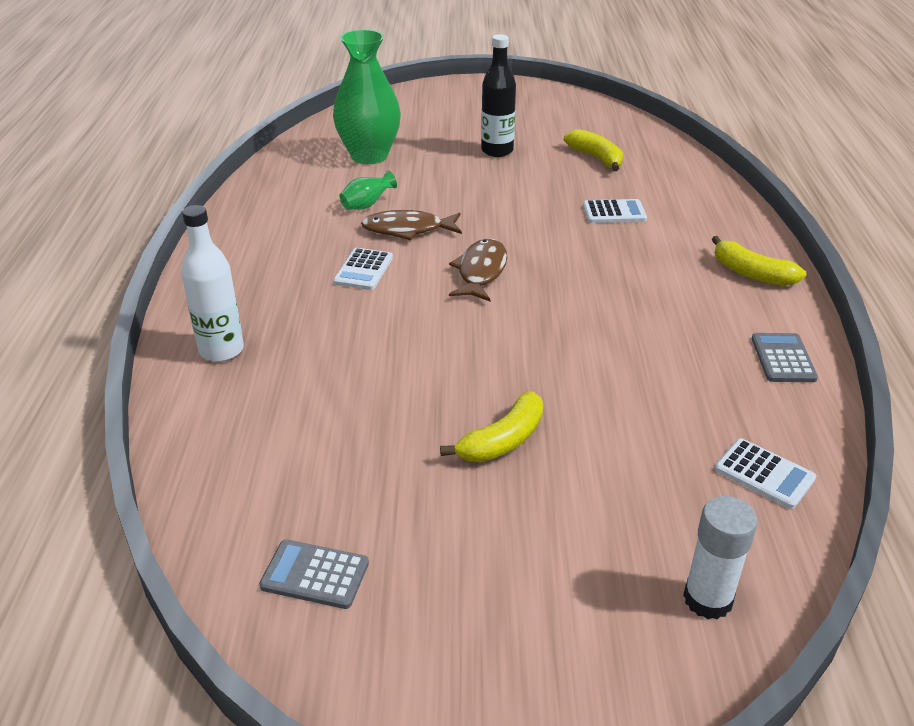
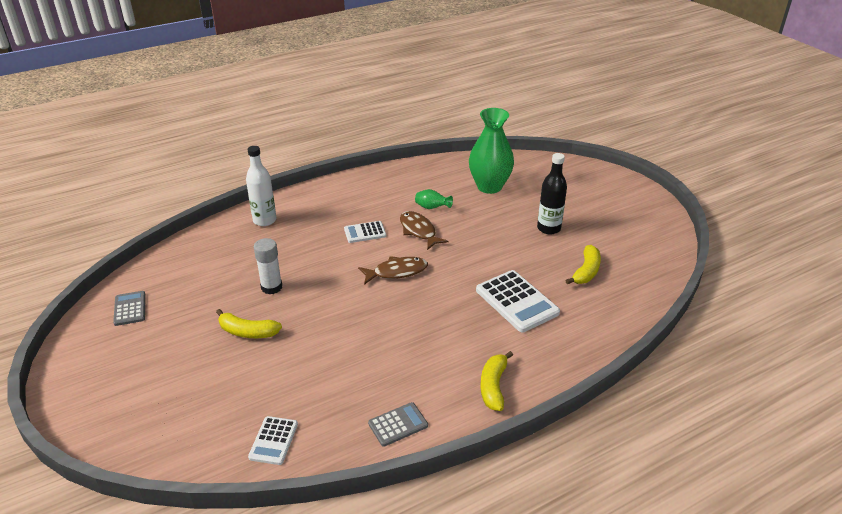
camera: 60 degrees right, 0 degrees up
(614, 212) = (516, 301): white calculator -> white calculator, size x1.75
(707, 599) = (163, 440): white glue stick -> white glue stick (271, 287)

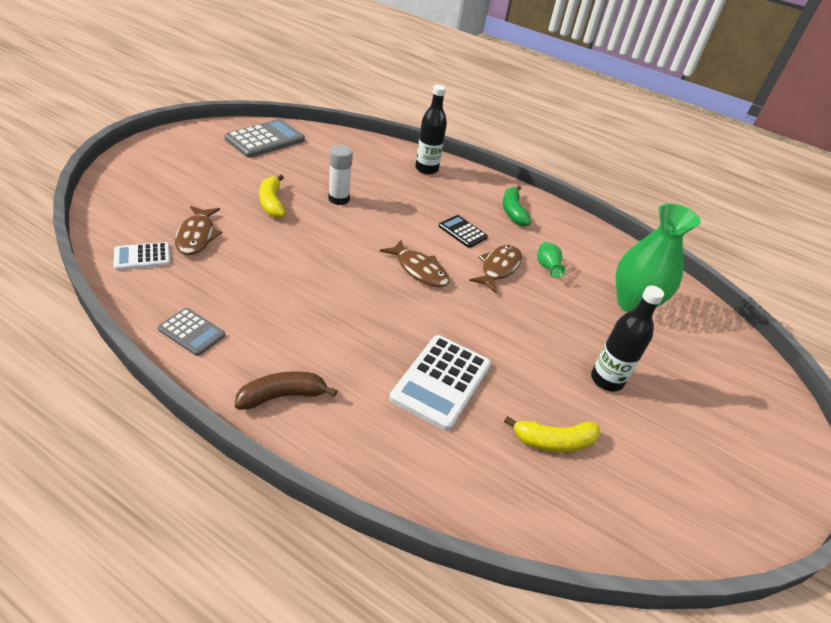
camera: 55 degrees right, 5 degrees up
(130, 309) = (265, 139): grey calculator -> grey calculator, size x1.75
(264, 220) = (426, 169): white bottle -> black bottle
(266, 395) = (197, 236): none -> brown fish
(357, 197) = (513, 211): none -> green banana
(365, 232) = (462, 232): white calculator -> black calculator
(493, 386) = (282, 396): yellow banana -> brown banana

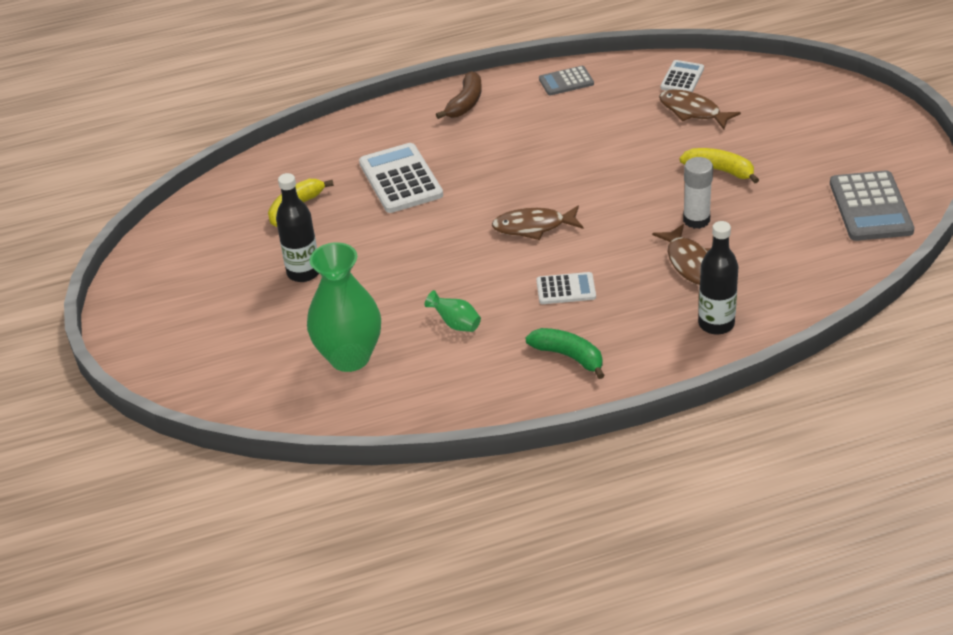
camera: 140 degrees right, 0 degrees up
(462, 232) = (566, 289): black calculator -> white calculator
(498, 268) = (488, 285): brown fish -> brown fish (689, 263)

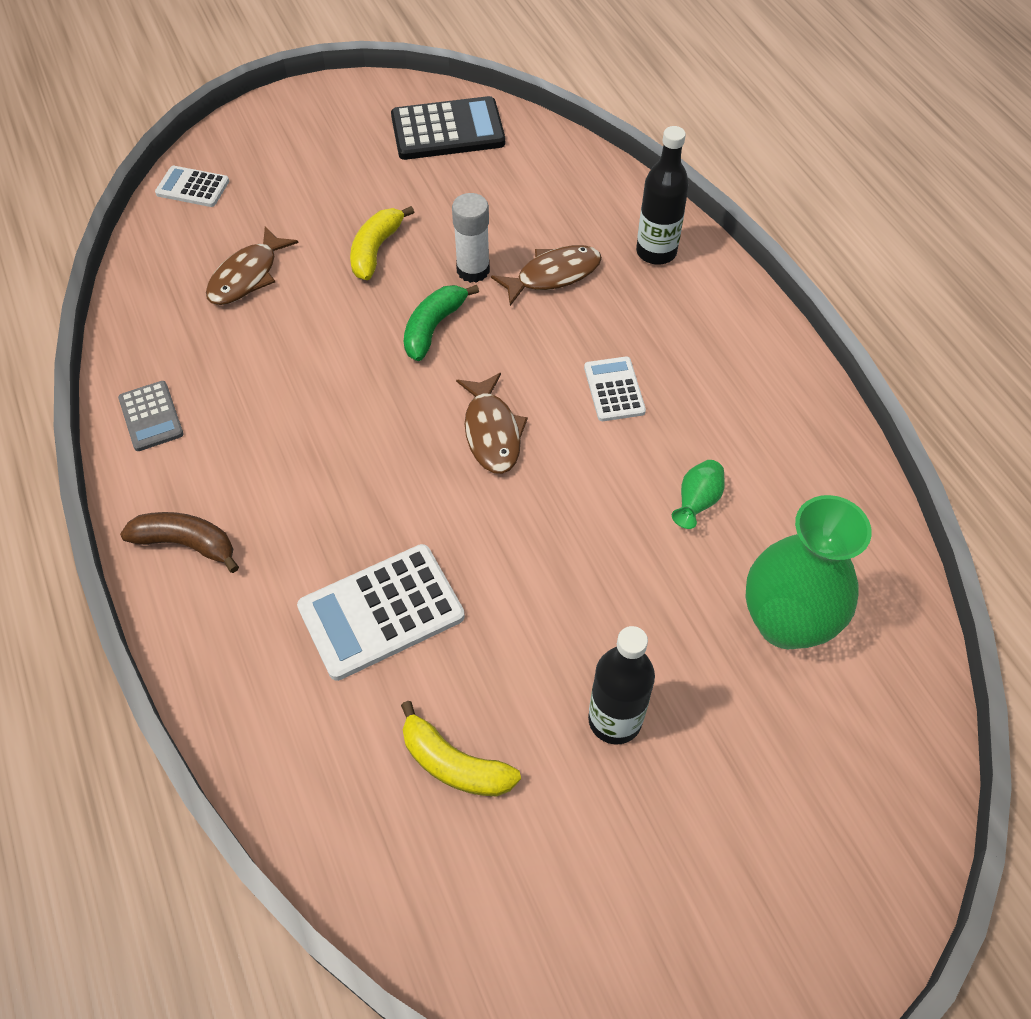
camera: 100 degrees left, 15 degrees up
(569, 356) = (734, 379): green banana -> green banana (433, 327)
(682, 78) = (168, 288): white calculator -> white calculator (192, 187)
(870, 207) = (447, 130): grey calculator -> black calculator

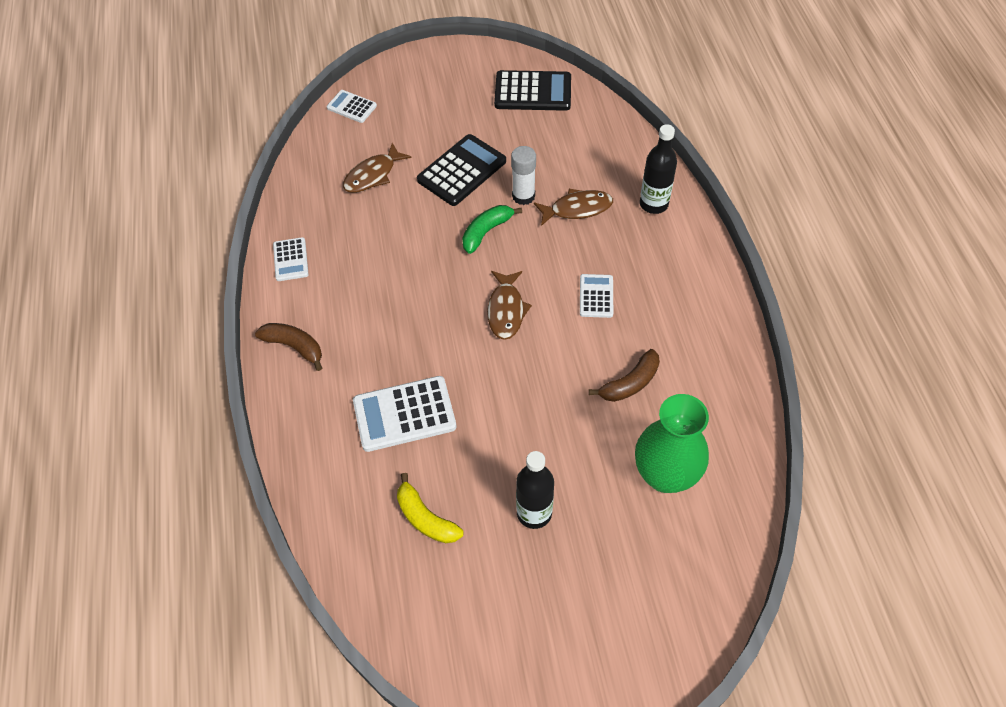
camera: 15 degrees right, 0 degrees up
(151, 416) = (290, 260): grey calculator -> white calculator
(376, 250) = (462, 171): yellow banana -> black calculator
(697, 502) = (630, 383): green vase -> brown banana

